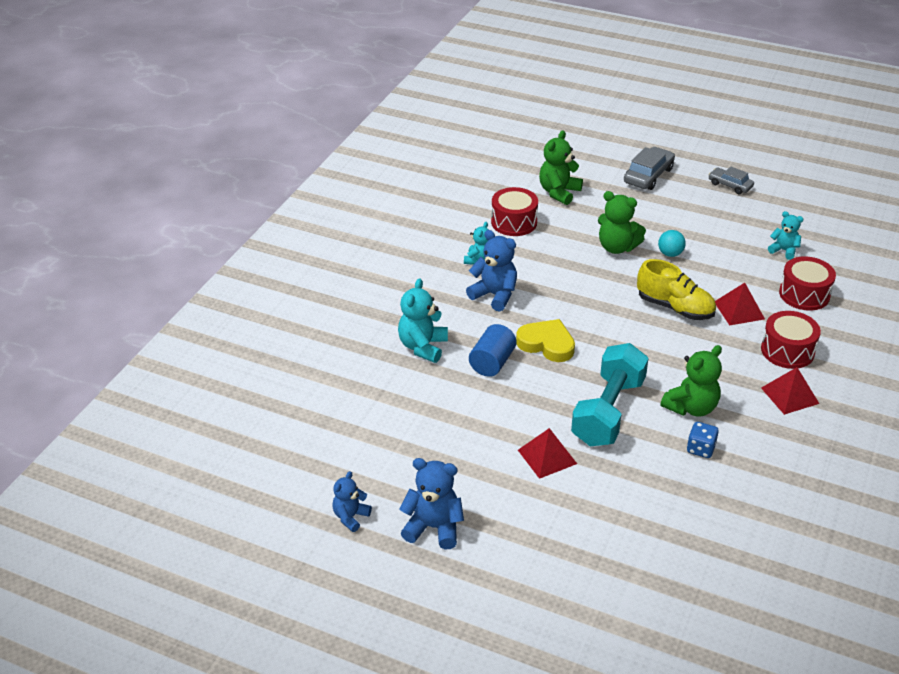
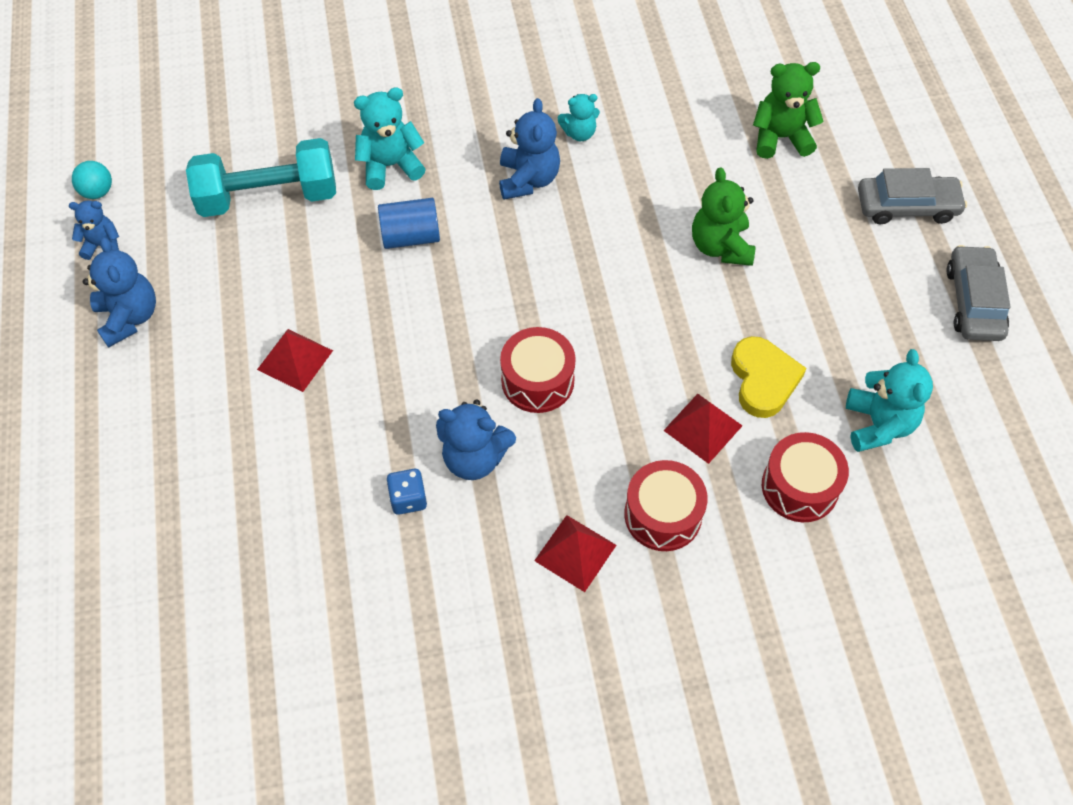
camera: 55 degrees right, 20 degrees up
(514, 222) = (680, 127): red drum -> red drum (537, 380)
(547, 344) = (481, 268): yellow heart -> yellow heart (763, 380)
(608, 411) = (408, 380): turquoise dumbbell -> turquoise dumbbell (268, 196)
(670, 254) = (757, 305): turquoise ball -> turquoise ball (97, 192)
(675, 308) = (650, 359): yellow shoe -> none
(691, 407) = (474, 458): green teddy bear -> blue teddy bear
(730, 185) = (974, 301): grey car -> grey car, size x1.53
(784, 250) = (878, 424): turquoise teddy bear -> turquoise teddy bear, size x1.60

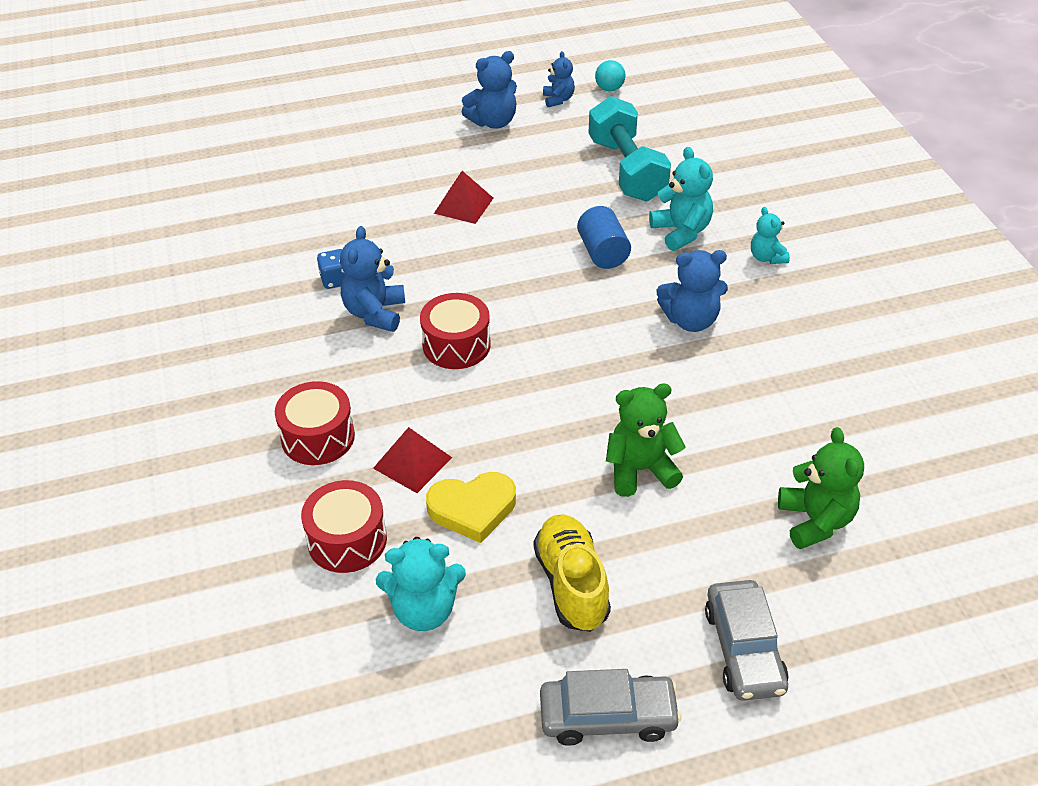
camera: 85 degrees right, 15 degrees down
(575, 552) = (282, 381): red pyramid -> none
(579, 133) = (764, 352): turquoise teddy bear -> turquoise teddy bear (767, 257)
(847, 311) = (571, 584): none -> yellow shoe

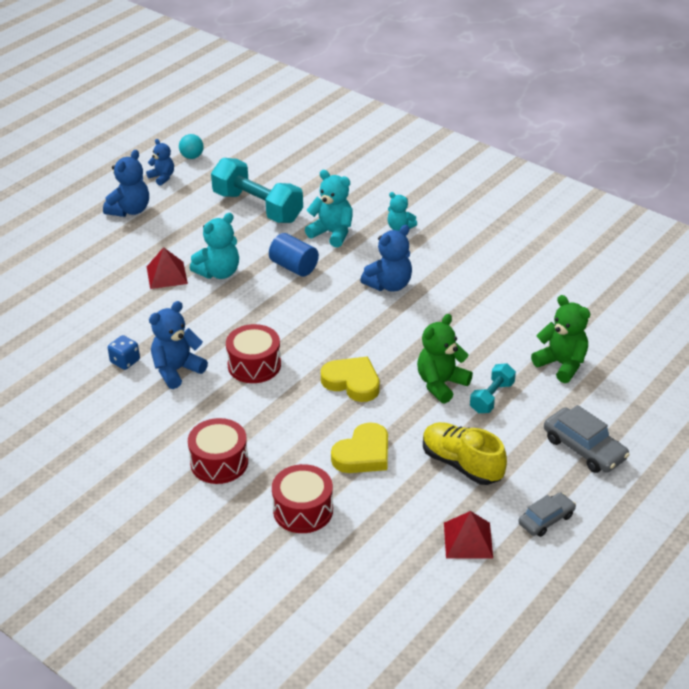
camera: 35 degrees left, 5 degrees down
(375, 313) = (177, 370): blue teddy bear -> blue teddy bear turned 75 degrees clockwise
(412, 462) = (298, 447): red pyramid -> red pyramid (468, 540)
(424, 610) = (390, 522): turquoise teddy bear -> turquoise teddy bear (218, 272)
(541, 416) = (352, 382): none -> yellow heart
(608, 716) = (546, 519): grey car -> grey car, size x0.65
(686, 518) = (492, 397): none -> turquoise dumbbell

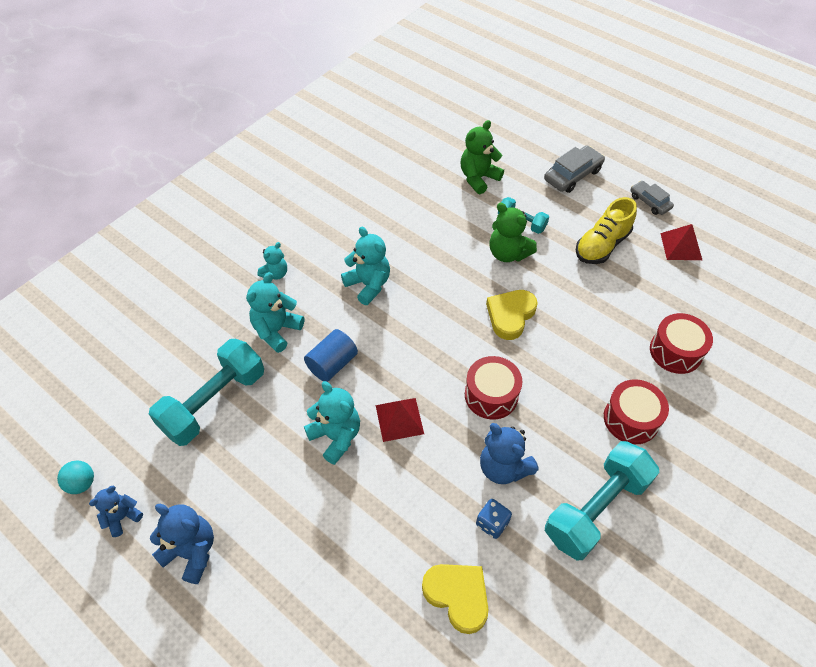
camera: 90 degrees left, 15 degrees up
(128, 427) = (596, 508): none -> turquoise dumbbell
(166, 275) = (336, 492): red pyramid -> red pyramid (399, 419)
(363, 454) = (601, 309): yellow heart -> yellow heart (457, 596)
(389, 285) = (368, 285): blue teddy bear -> turquoise teddy bear

